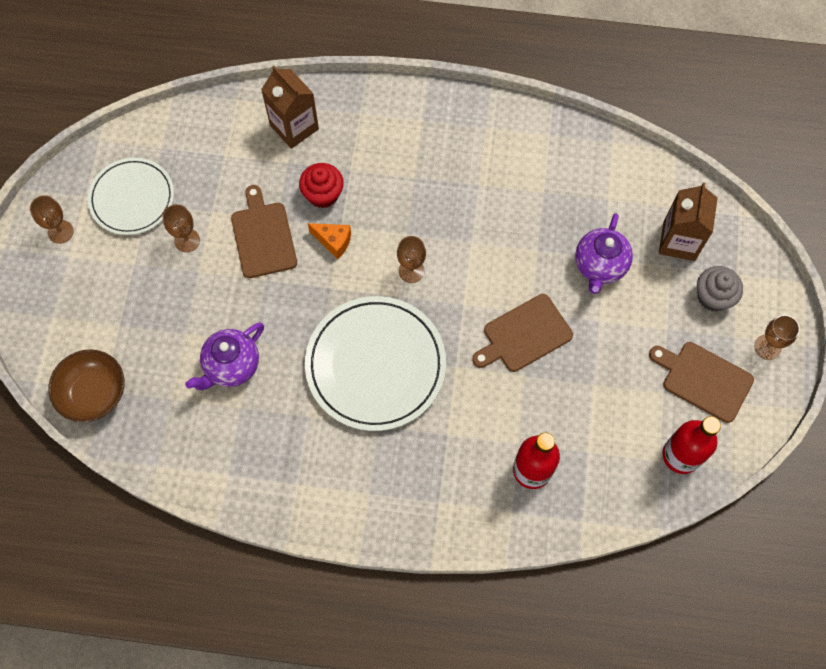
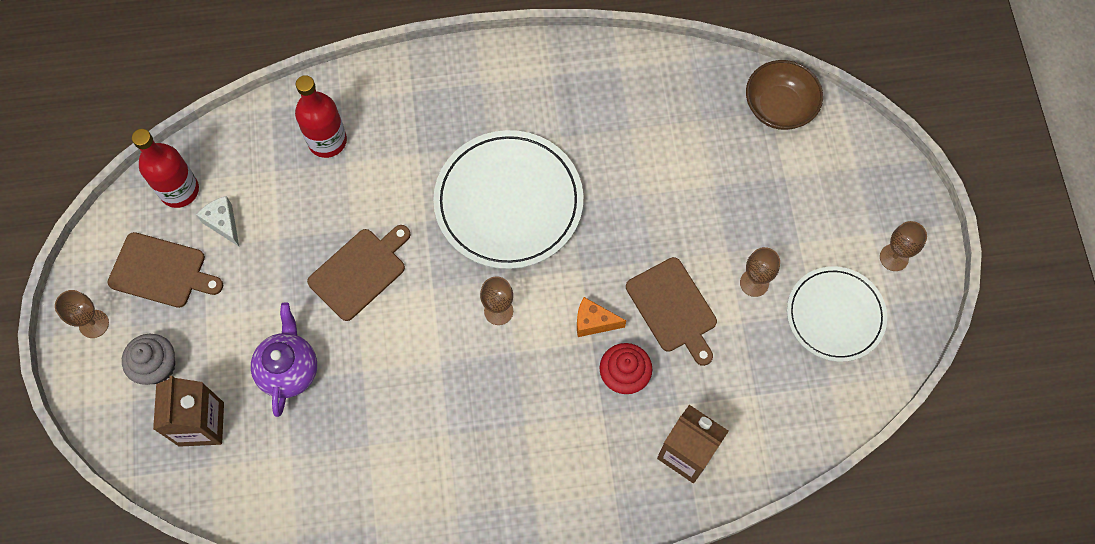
camera: 165 degrees right, 0 degrees up
(231, 366) = (654, 165): purple teapot -> none
(642, 411) = (223, 223): none -> white cheese

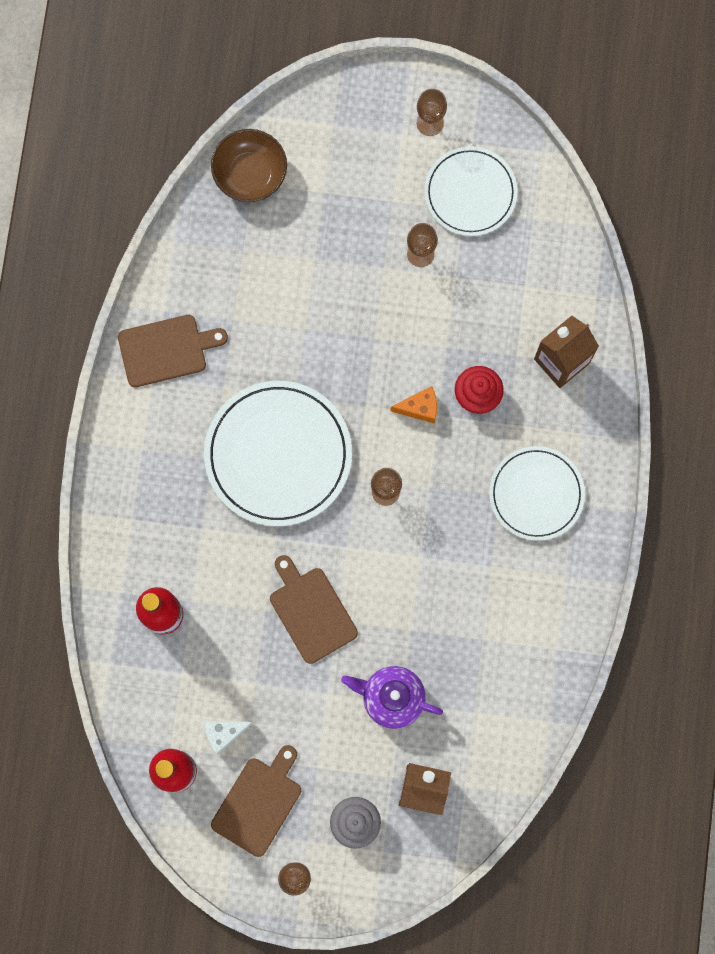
camera: 75 degrees left, 10 degrees up
(536, 462) = (536, 494): none -> white plate
(593, 322) = (420, 408): orange cheese -> orange cheese turned 120 degrees counterclockwise
(673, 308) = (425, 333): brown cutting board -> brown cutting board (166, 350)

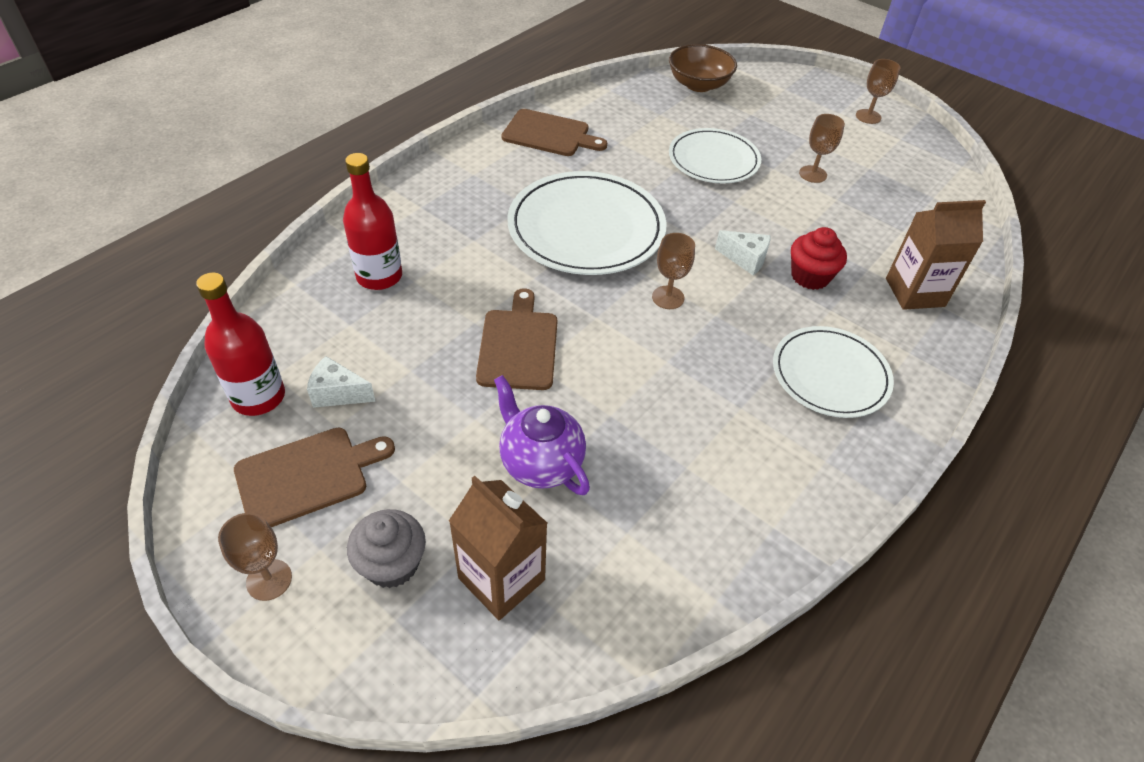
camera: 30 degrees right, 30 degrees down
(420, 408) = (745, 259): orange cheese -> white cheese
(470, 193) = (881, 161): white plate -> white plate (713, 160)

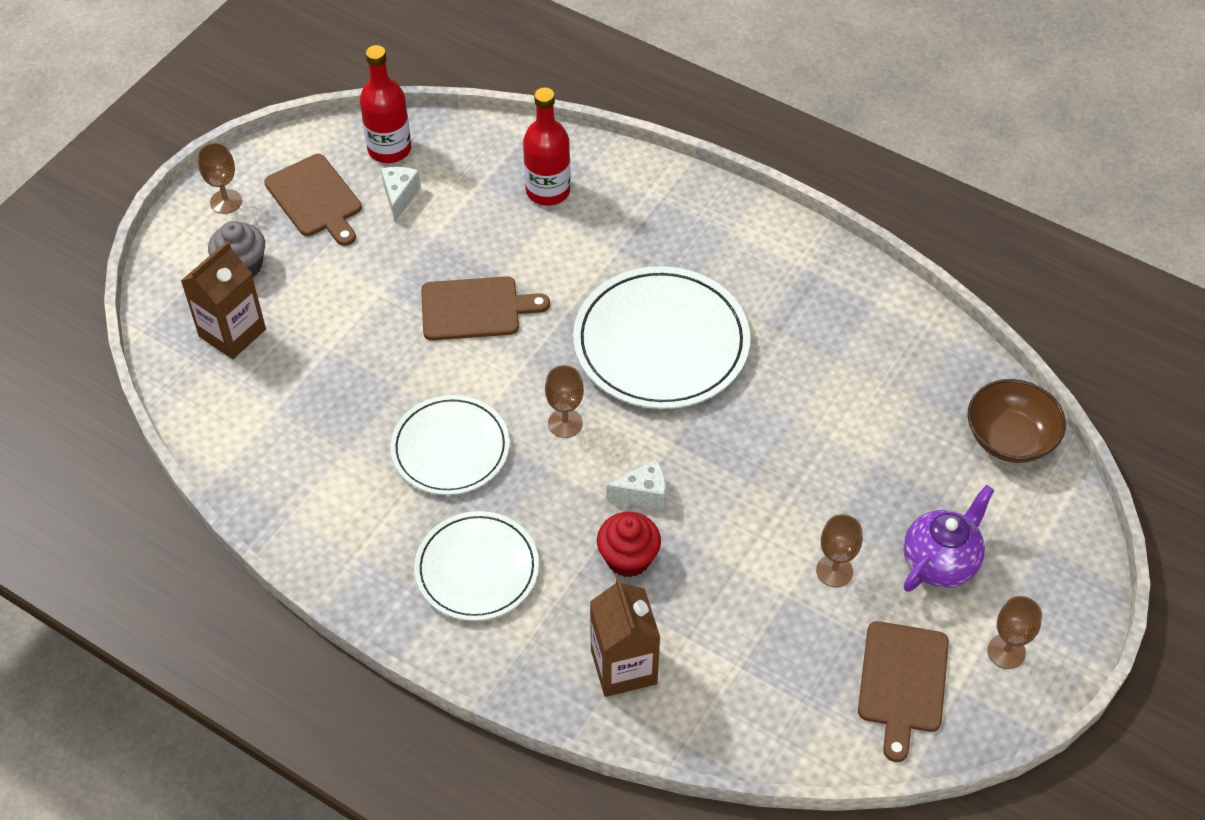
camera: 85 degrees right, 5 degrees up
(540, 463) = (342, 343): purple teapot -> purple teapot (940, 562)
(549, 134) = (830, 289): brown cutting board -> brown cutting board (902, 682)
(713, 160) = (831, 459): white plate -> white plate (450, 448)
(745, 259) = (643, 494): white cheese -> white cheese turned 120 degrees counterclockwise

